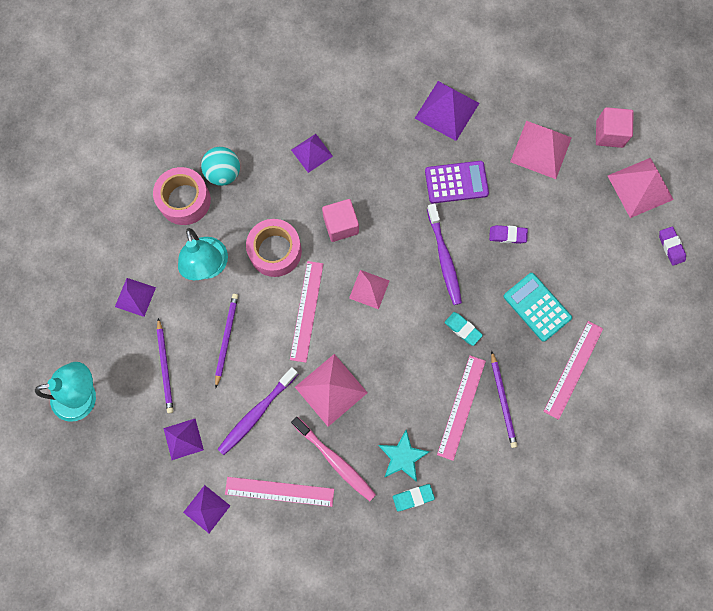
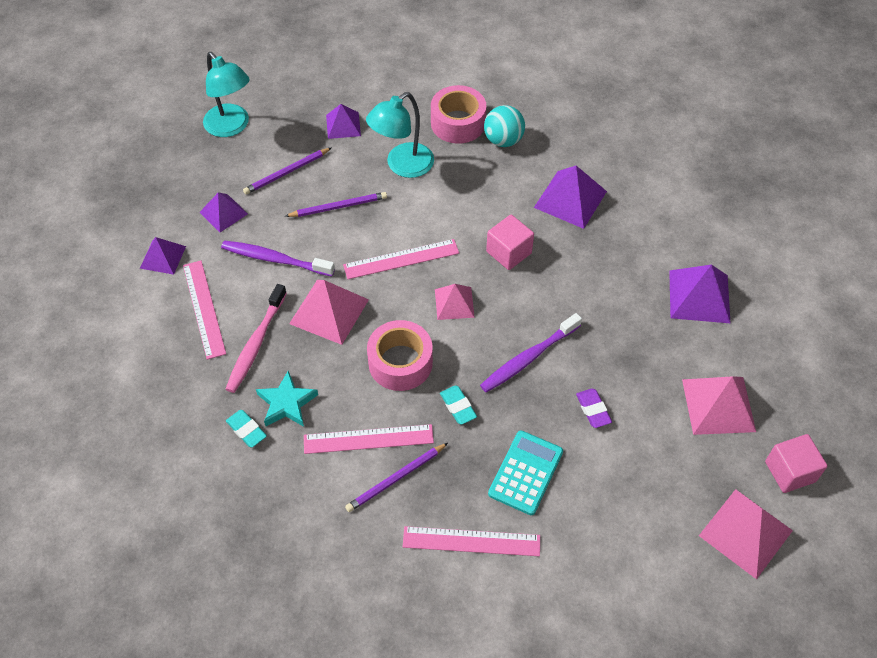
camera: 65 degrees right, 20 degrees down
(275, 251) = (448, 210): pink tape -> pink tape (400, 362)
(311, 153) = (570, 199): purple pyramid -> purple pyramid, size x1.59
(456, 182) = (622, 336): purple calculator -> none
(462, 329) = (458, 407): turquoise eraser -> turquoise eraser turned 45 degrees counterclockwise
(671, 247) = (692, 599): purple eraser -> none

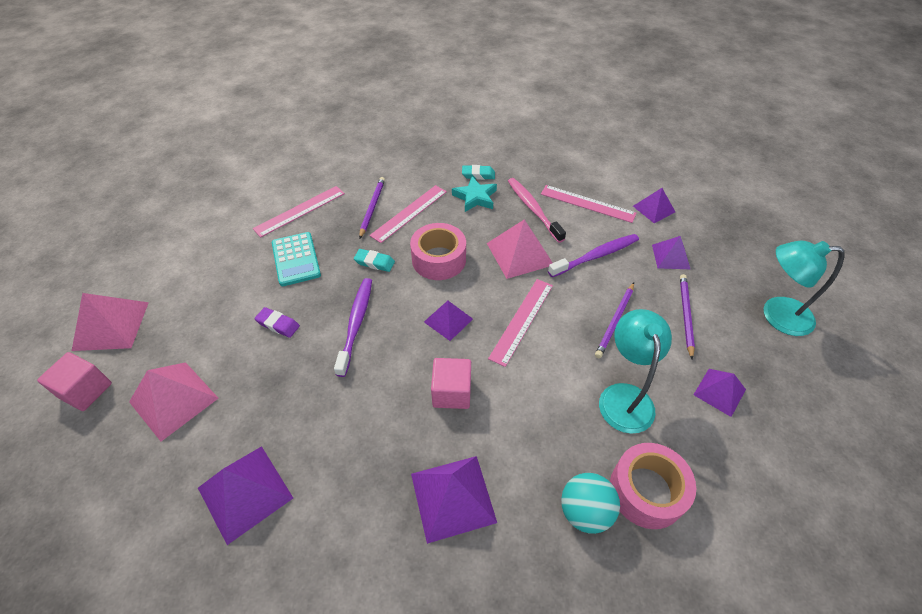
camera: 135 degrees right, 5 degrees down
(454, 303) = (448, 320): pink pyramid -> purple pyramid

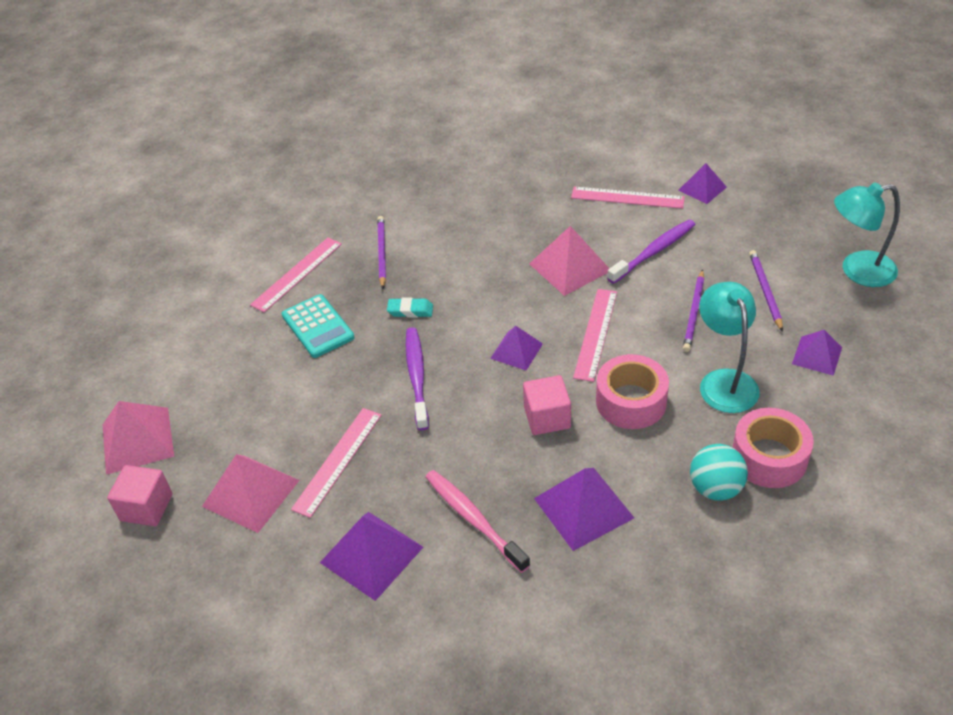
camera: 10 degrees left, 5 degrees down
(278, 324) = (330, 396): purple eraser -> none
(409, 213) = (427, 250): pink ruler -> pink ruler (337, 461)
(439, 259) = (482, 292): pink tape -> pink tape (631, 401)
(475, 197) = (497, 217): turquoise star -> none
(478, 175) = (491, 191): turquoise eraser -> none
(533, 209) = (568, 216): pink toothbrush -> pink toothbrush (473, 519)
(671, 256) = (734, 235): purple pyramid -> none

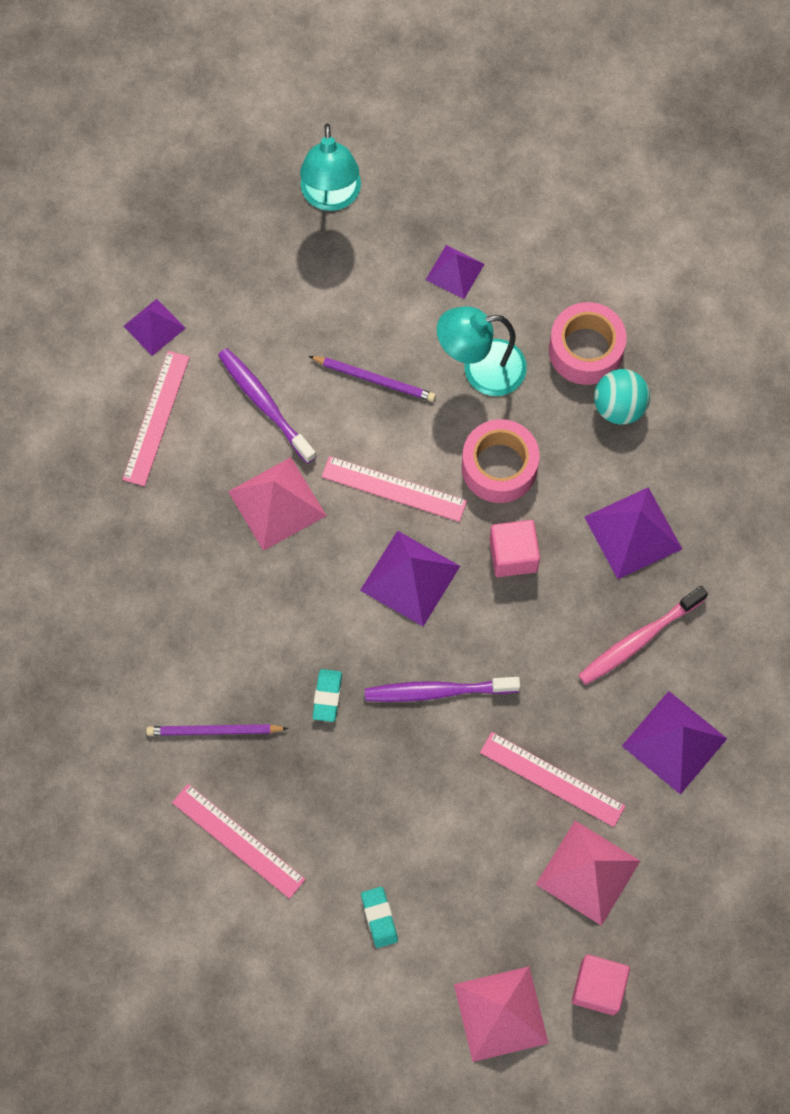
camera: 90 degrees left, 25 degrees up
(228, 357) = (379, 918): none -> turquoise eraser
(318, 326) = (340, 809): turquoise calculator -> none
(516, 351) = (410, 578): purple pyramid -> purple pyramid, size x1.59
(765, 291) = (350, 298): purple pencil -> none

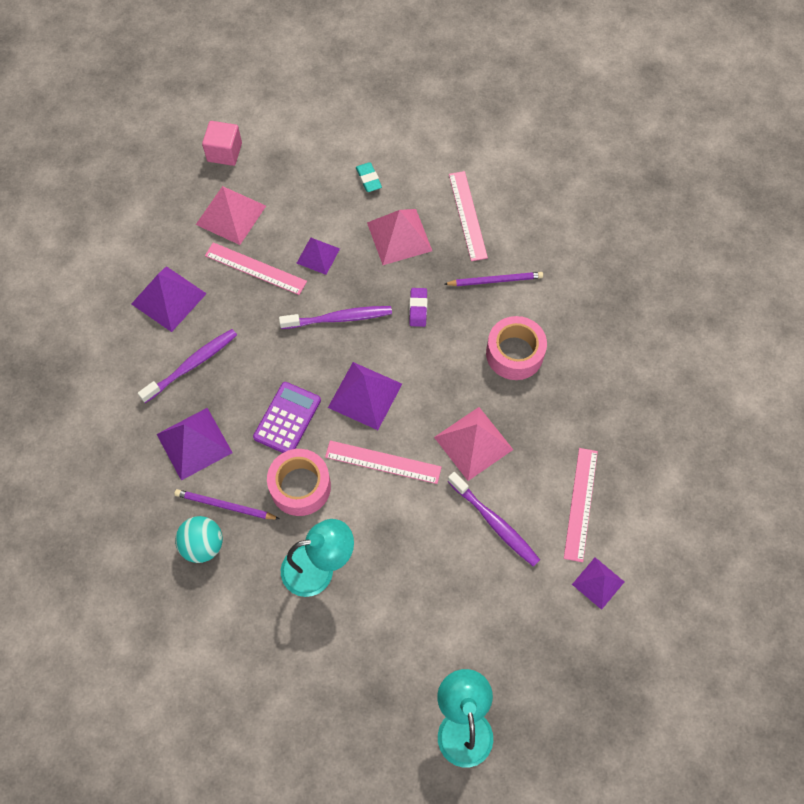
camera: 175 degrees right, 5 degrees down
(238, 841) = (468, 215): pink ruler -> pink ruler turned 45 degrees clockwise
(327, 696) = (418, 309): turquoise eraser -> purple eraser
(374, 379) = (407, 552): purple pencil -> purple pencil (225, 506)
(455, 271) = (346, 658): purple pyramid -> purple pyramid (318, 256)
(501, 1013) = (286, 134): pink pyramid -> pink pyramid (399, 236)
(513, 555) = (287, 418): pink cube -> purple calculator
(585, 350) = (230, 593): pink tape -> pink tape (514, 353)
(639, 640) = (192, 365): pink toothbrush -> purple toothbrush

